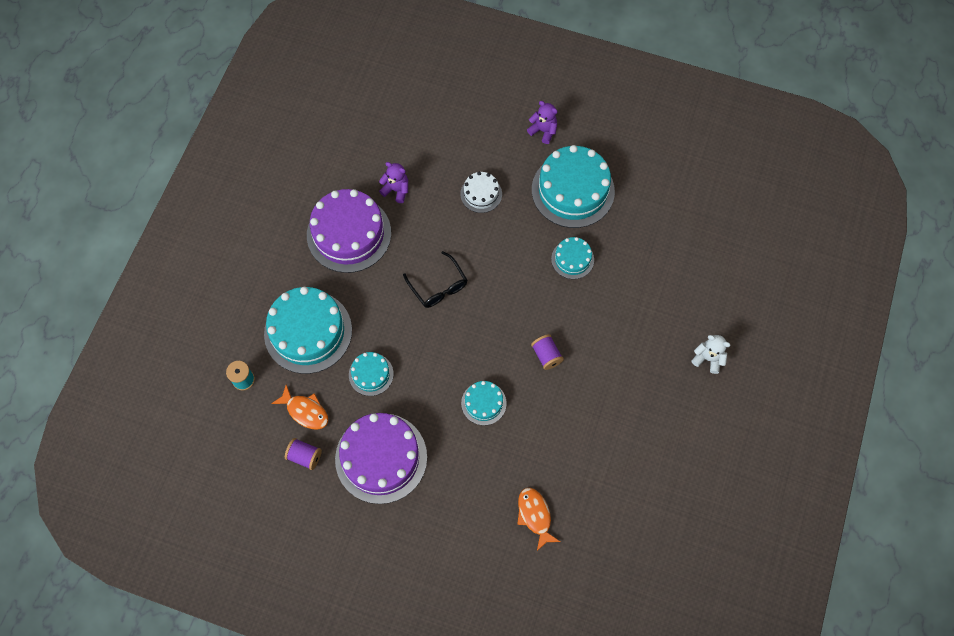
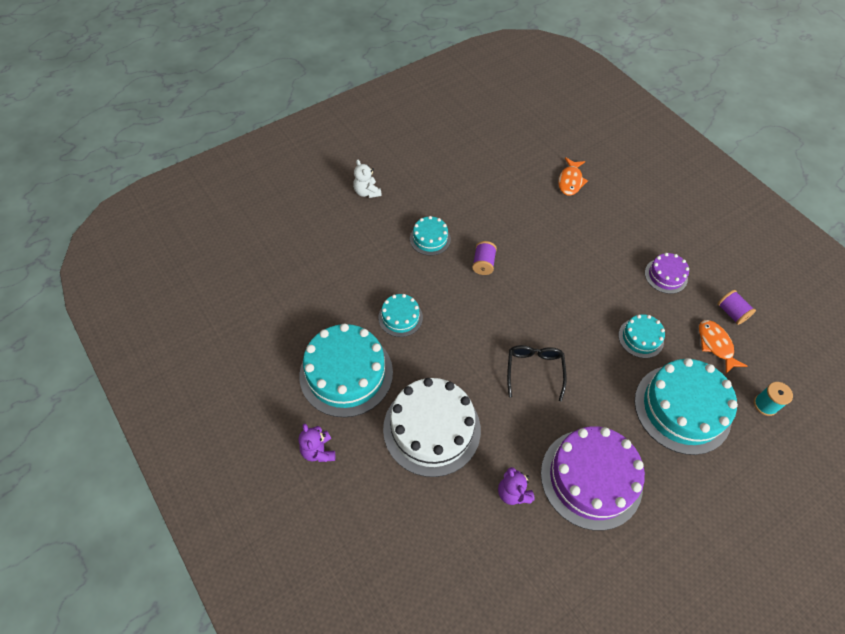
camera: 145 degrees left, 10 degrees down
(381, 458) = (666, 276): purple cake -> purple cake, size x0.50
(481, 194) = (431, 429): white cake -> white cake, size x1.99
(483, 403) = (558, 263): turquoise cake -> turquoise cake (430, 239)

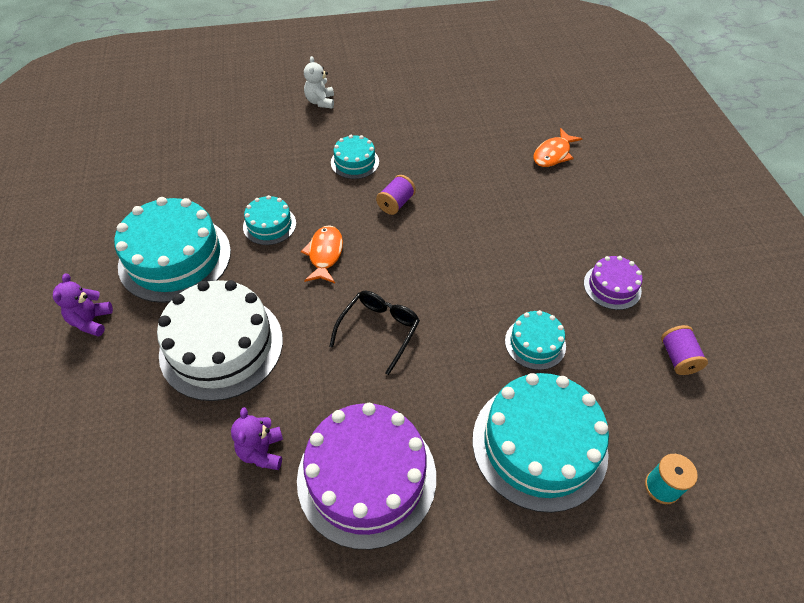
camera: 25 degrees right, 5 degrees down
(715, 345) = (632, 387): orange fish -> orange fish (325, 254)

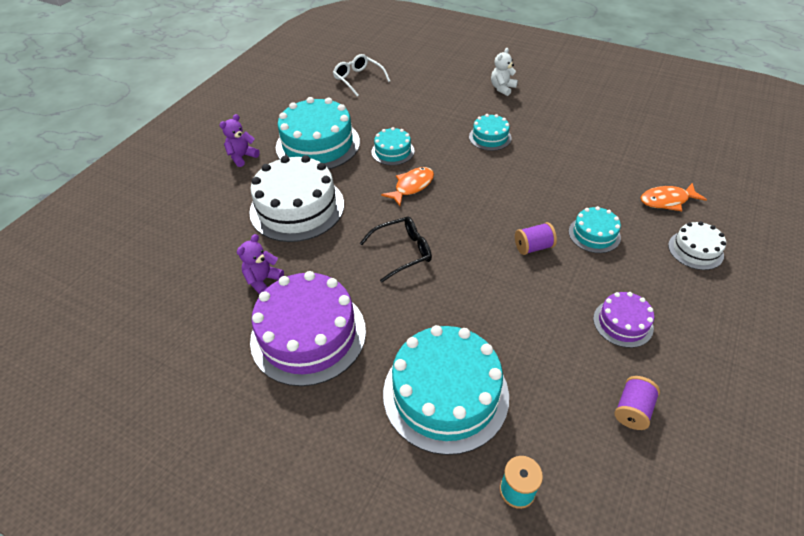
camera: 40 degrees right, 5 degrees down
(150, 156) = (358, 79): none -> white glasses
(396, 203) = (494, 177): purple spool -> purple spool (533, 247)
(535, 343) = (511, 325): turquoise cake -> turquoise cake (594, 234)
(608, 189) = (695, 250): none -> white cake

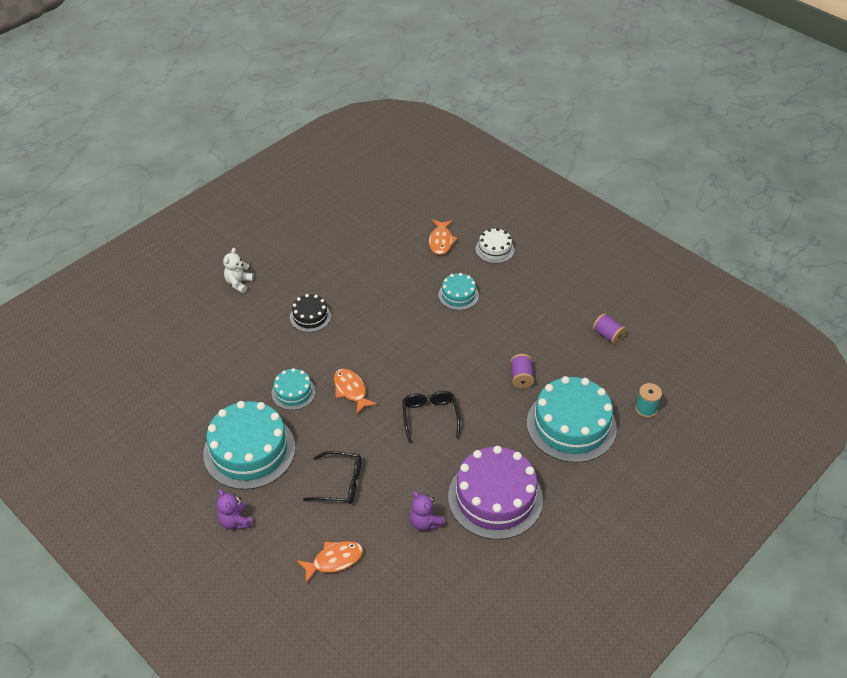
camera: 75 degrees left, 0 degrees up
(209, 225) = (334, 560): none -> orange fish
(297, 207) = (340, 483): white cake -> black glasses
(358, 79) = (147, 392): white glasses -> none
(490, 137) = (310, 316): turquoise cake -> black cake
(502, 88) = (239, 283): white teddy bear -> white teddy bear turned 60 degrees clockwise
(533, 247) = (457, 334): purple spool -> purple spool (521, 377)
(623, 323) = (543, 313): purple cake -> none

